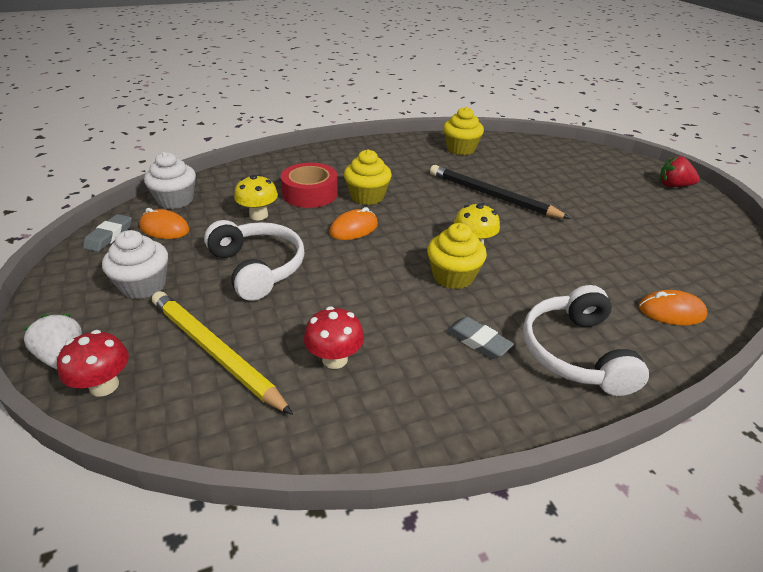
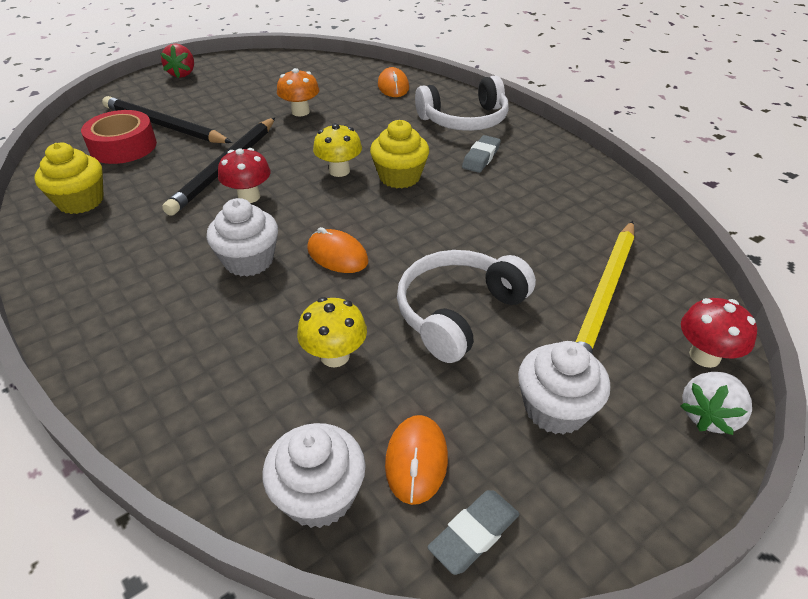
camera: 105 degrees left, 5 degrees up
(109, 236) = (474, 534): grey eraser -> grey eraser turned 45 degrees counterclockwise
(310, 193) = (252, 319): red tape -> red tape (123, 146)
(335, 359) = (554, 222): red mushroom -> red mushroom (249, 197)
(367, 196) = (249, 261): yellow cupcake -> white cupcake
(565, 175) = (164, 125): none -> black pencil
(594, 239) = (300, 112): none -> orange mushroom

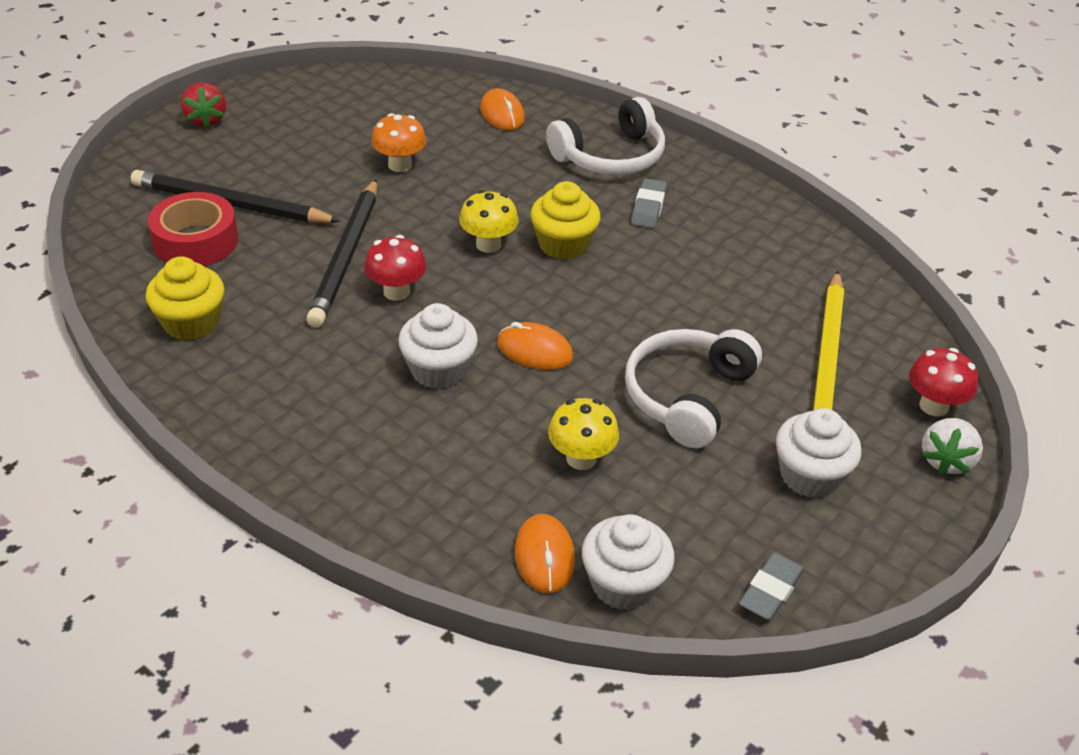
camera: 15 degrees left, 0 degrees up
(416, 461) = (699, 541): orange mouse -> orange mouse (544, 556)

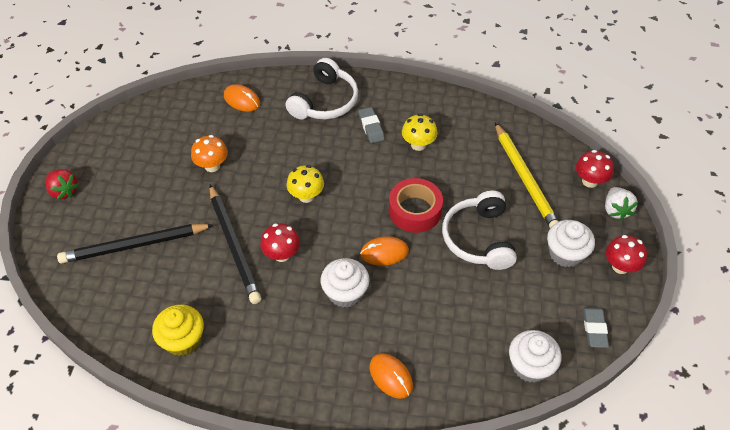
camera: 30 degrees left, 10 degrees up
(196, 241) = (136, 283): red tape -> red tape (415, 211)
(544, 556) = (483, 373): orange mouse -> orange mouse (391, 377)
(563, 244) = (346, 175): yellow cupcake -> none
(581, 458) = (457, 306): yellow mushroom -> yellow mushroom (418, 144)
(888, 534) = (620, 266): none -> red mushroom

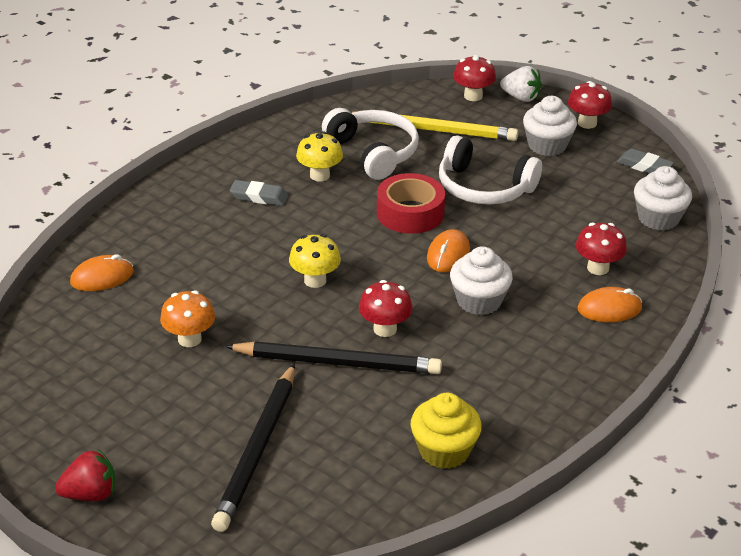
camera: 60 degrees left, 15 degrees down
(325, 101) = (181, 214): white headphones -> white headphones (373, 152)
(435, 349) = (598, 268): none -> red mushroom

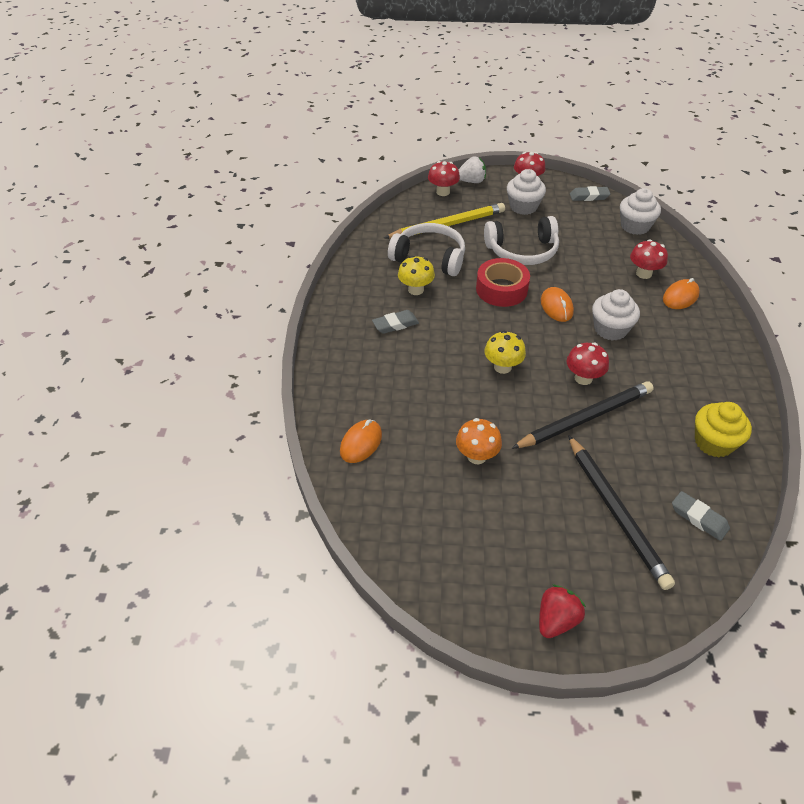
camera: 35 degrees left, 10 degrees up
(333, 499) = (699, 518): none -> grey eraser

